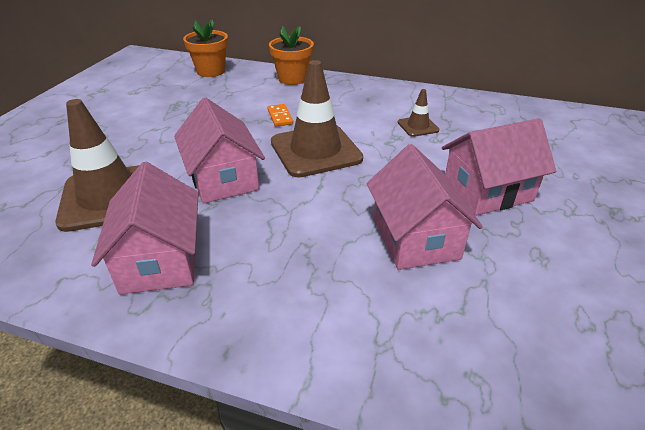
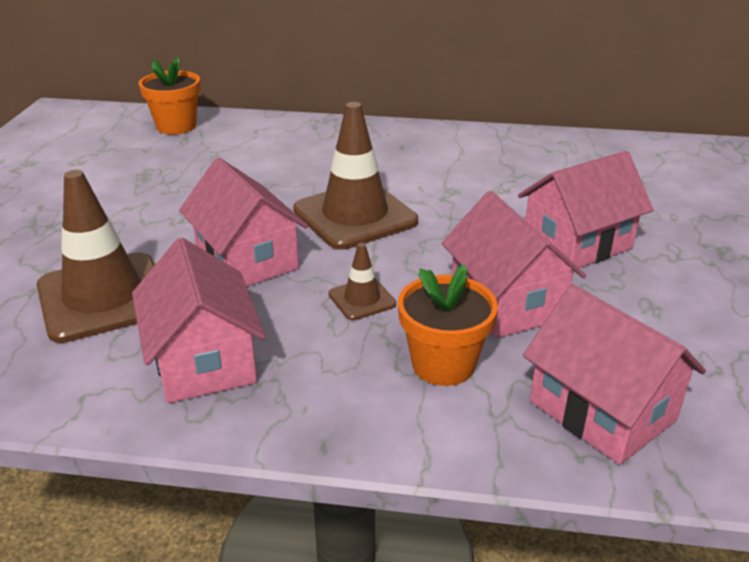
camera: 10 degrees left, 5 degrees down
(280, 117) = (294, 178): orange domino -> none
(292, 79) = (293, 128): orange flower pot -> orange flower pot (443, 364)
(418, 126) = (475, 176): brown traffic cone -> brown traffic cone (362, 299)
(475, 353) = (602, 410): none -> pink house

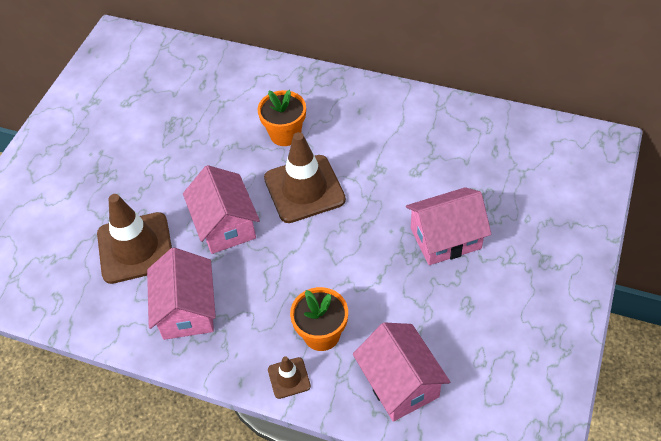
camera: 15 degrees right, 20 degrees up
(176, 126) = (199, 66): orange flower pot -> orange flower pot (285, 134)
(362, 299) = (288, 272): brown traffic cone -> brown traffic cone (289, 378)
(506, 302) = (377, 288): pink house -> none

